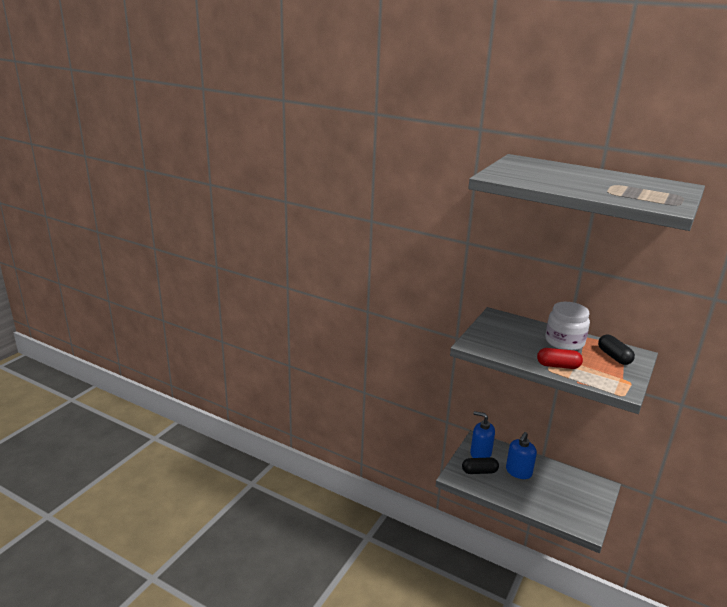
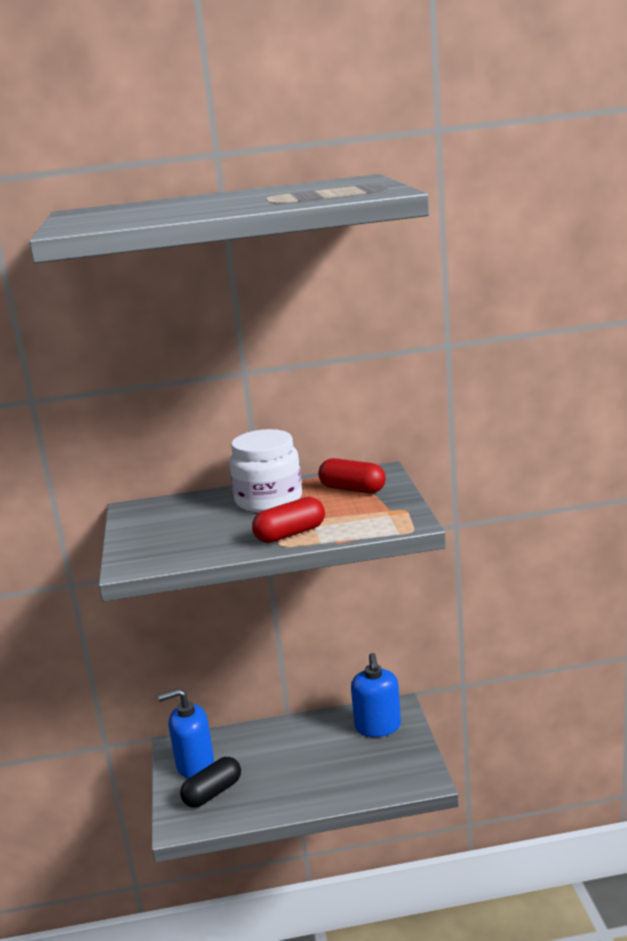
camera: 35 degrees left, 5 degrees down
(518, 472) = (271, 758): blue soap dispenser -> blue soap dispenser (378, 727)
(614, 357) = (352, 489): black capsule -> red capsule

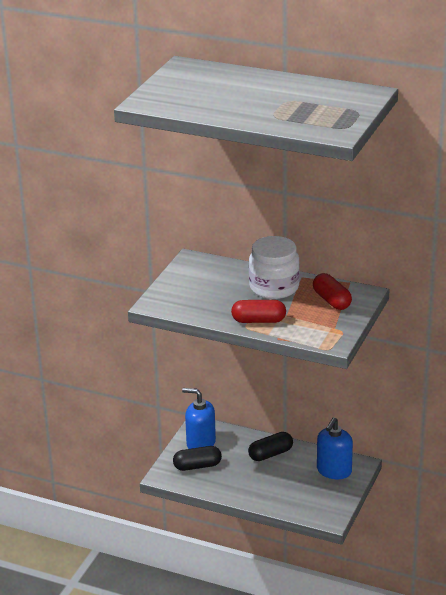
camera: 30 degrees right, 10 degrees up
(290, 740) = (270, 454): none -> black capsule

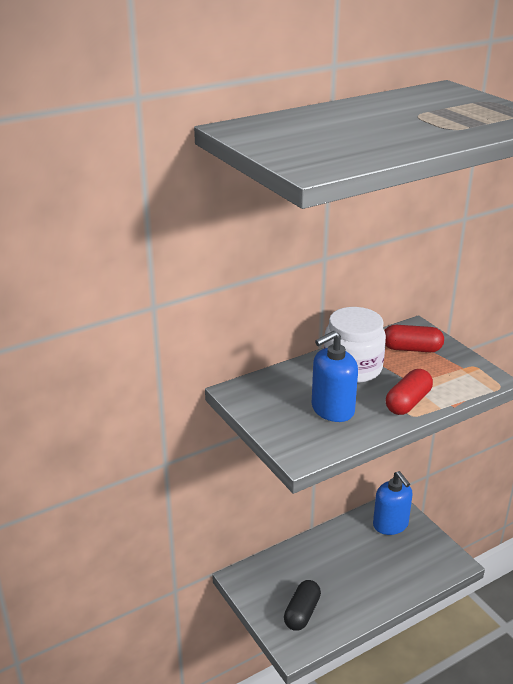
camera: 55 degrees left, 0 degrees up
(200, 443) = (268, 590): blue soap dispenser -> blue soap dispenser (332, 409)
(270, 454) = (330, 551): black capsule -> none

